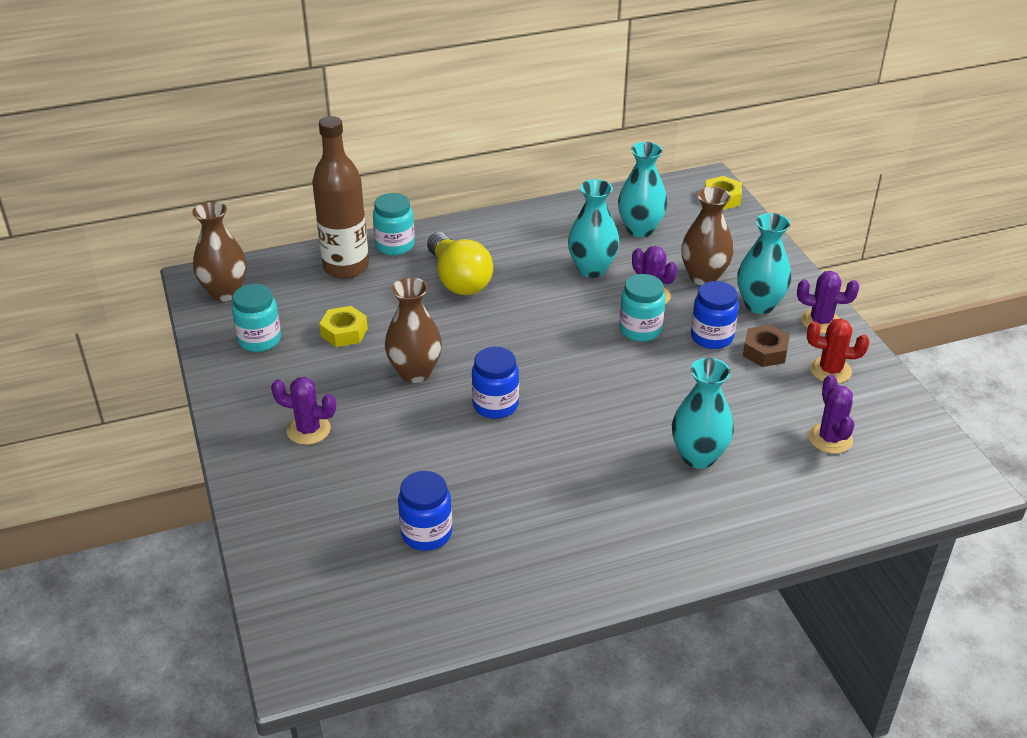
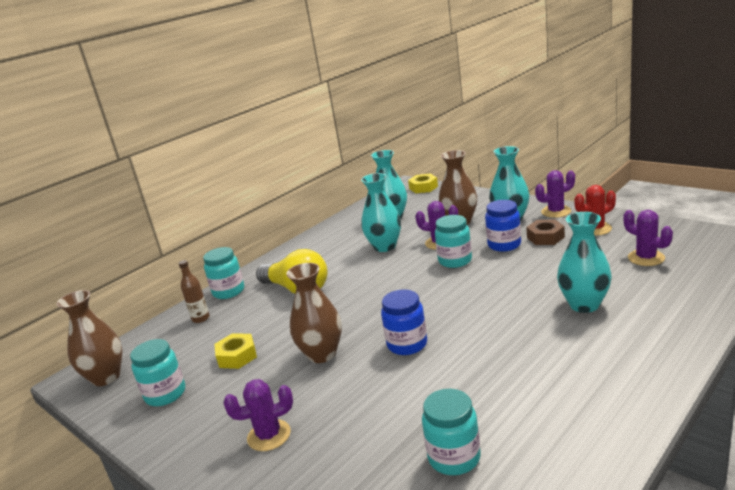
camera: 25 degrees left, 15 degrees down
(346, 267) = (201, 318): brown bottle -> brown bottle, size x0.45
(426, 533) = (454, 458): blue jar -> turquoise jar

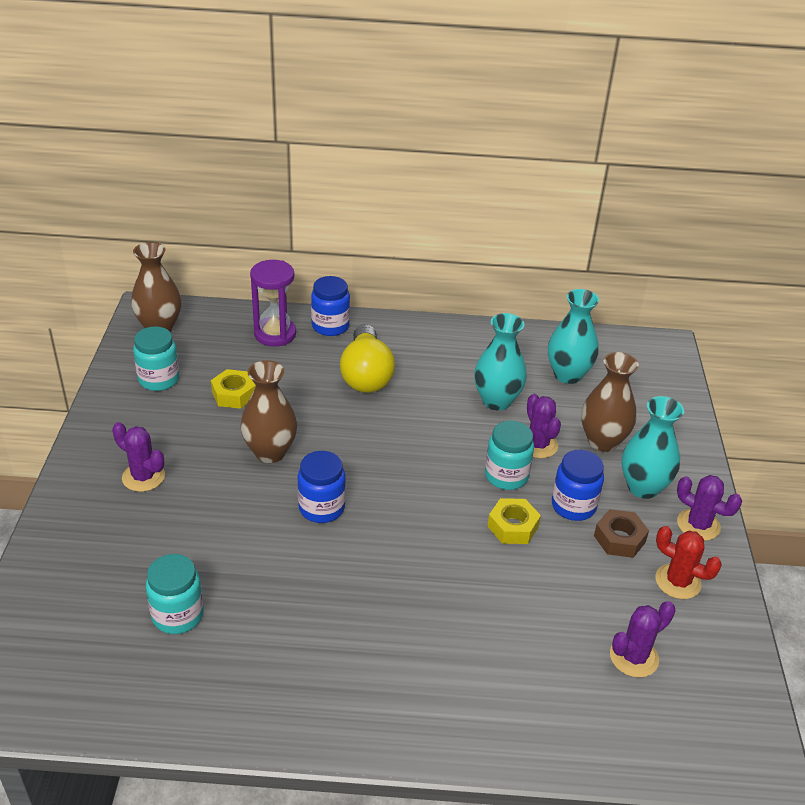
camera: 45 degrees right, 15 degrees up
(201, 318) = (275, 334): brown bottle -> purple hourglass
(228, 291) = (330, 326): turquoise jar -> blue jar
(423, 187) = (669, 366): yellow nut -> yellow nut (512, 526)
(584, 305) = (484, 628): turquoise vase -> none
(646, 258) = (634, 657): purple cactus -> purple cactus turned 45 degrees clockwise

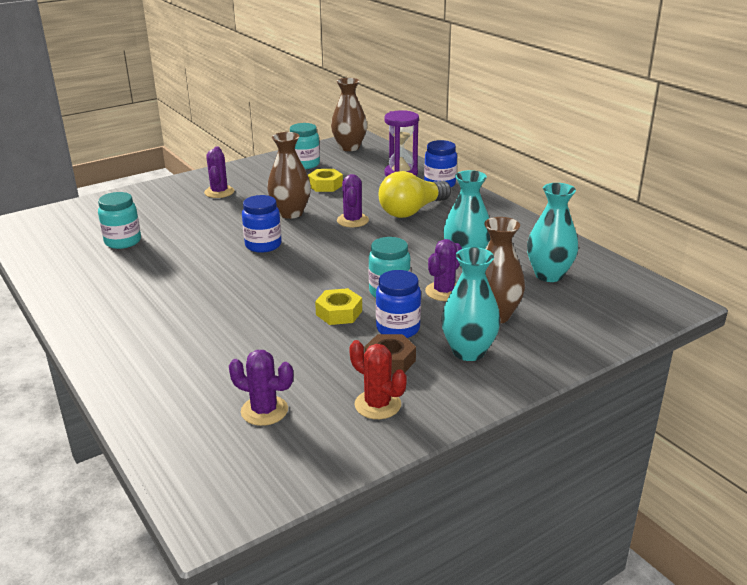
camera: 55 degrees right, 10 degrees down
(677, 581) = (377, 405): red cactus -> red cactus turned 45 degrees counterclockwise
(698, 525) = (463, 393): purple cactus -> purple cactus (352, 220)

